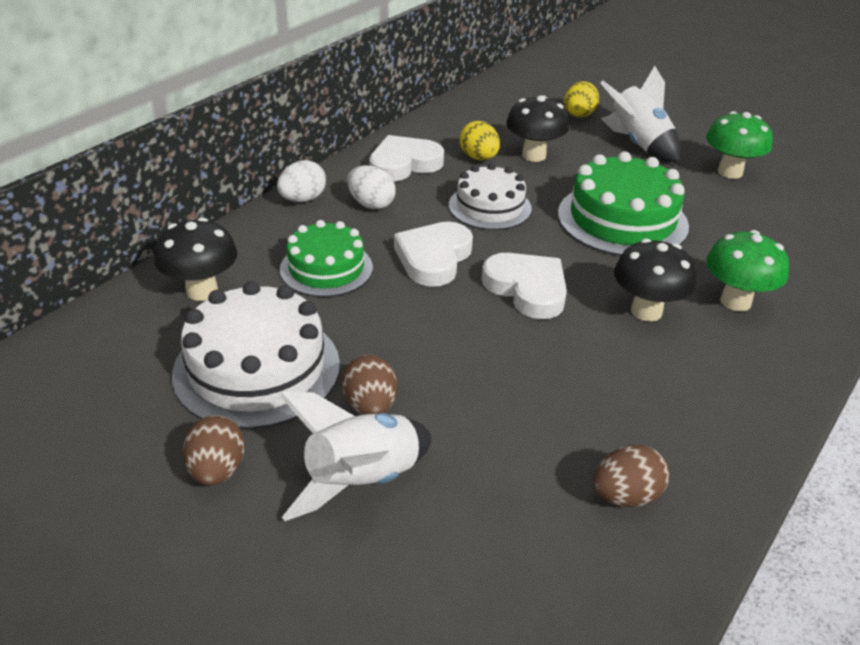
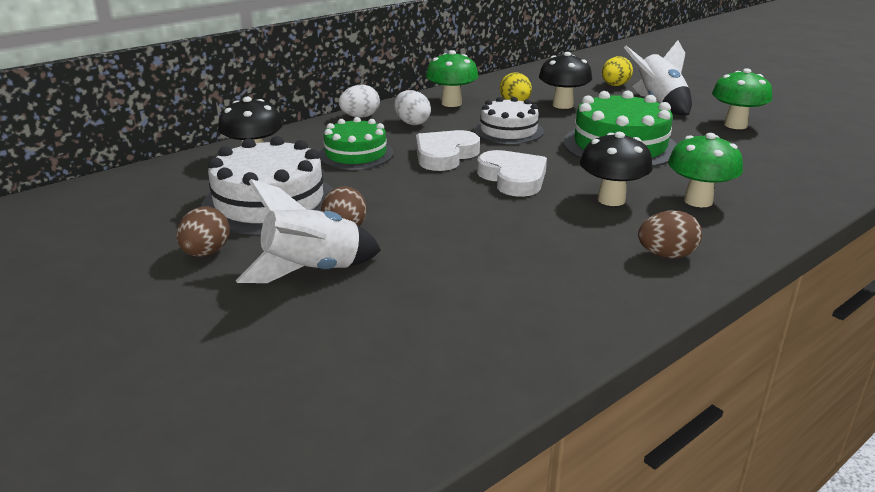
camera: 15 degrees right, 10 degrees down
(404, 164) = (451, 103): white heart -> green mushroom
(625, 496) = (529, 306): brown egg -> brown egg (666, 255)

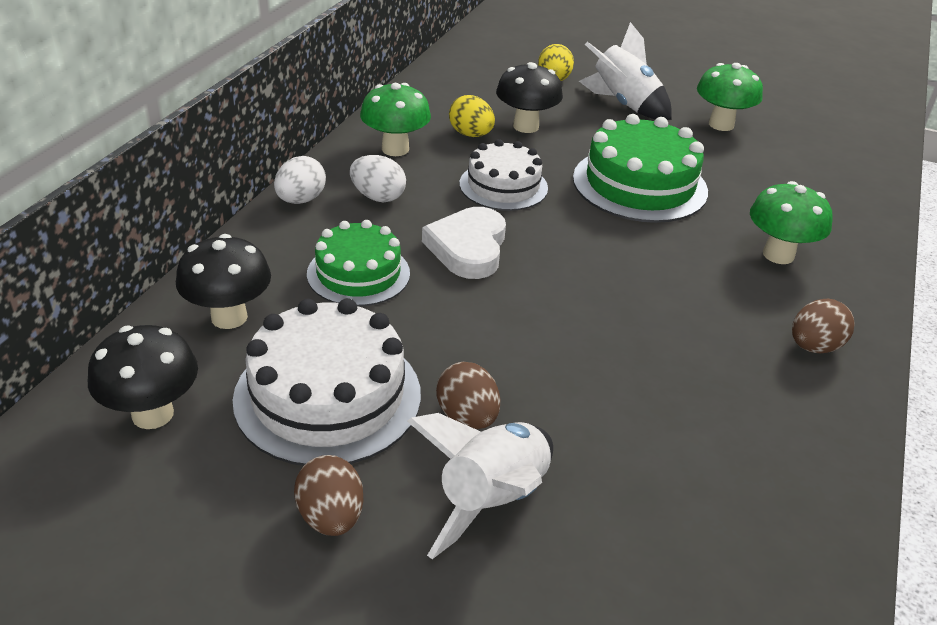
camera: 30 degrees left, 10 degrees up
(513, 178) = (576, 268): white heart -> none
(611, 200) = (700, 276): black mushroom -> black mushroom (152, 414)

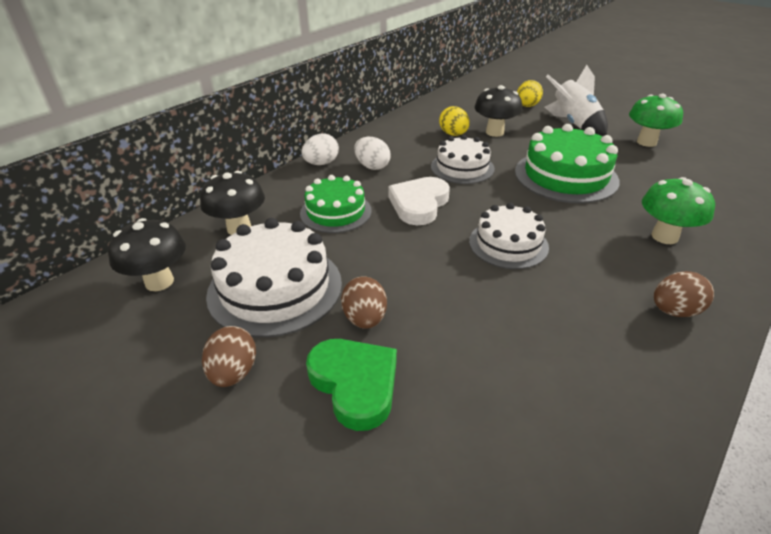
camera: 20 degrees right, 0 degrees up
(395, 149) = (398, 139): green mushroom -> none
(492, 500) = (355, 384): white rocket -> green heart
(603, 289) = (508, 244): none -> white cake

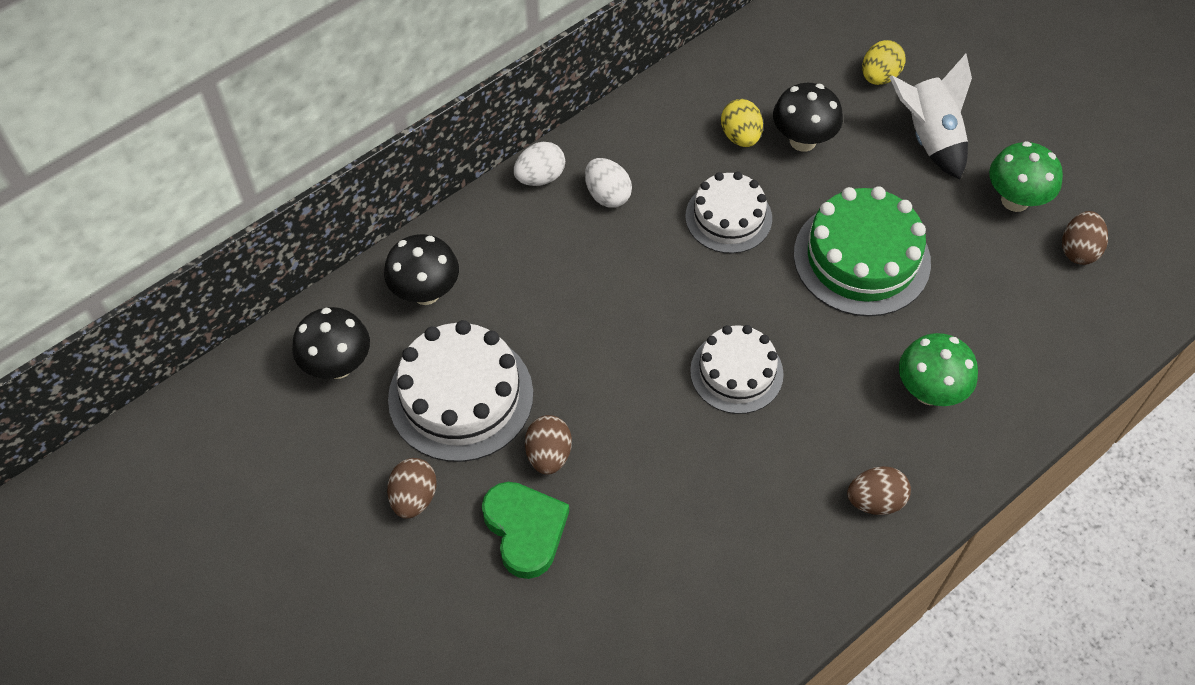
camera: 10 degrees right, 20 degrees up
(336, 212) = (544, 281): green cake -> none
(419, 204) = (650, 284): white heart -> none
(705, 158) = (1078, 250): none -> brown egg

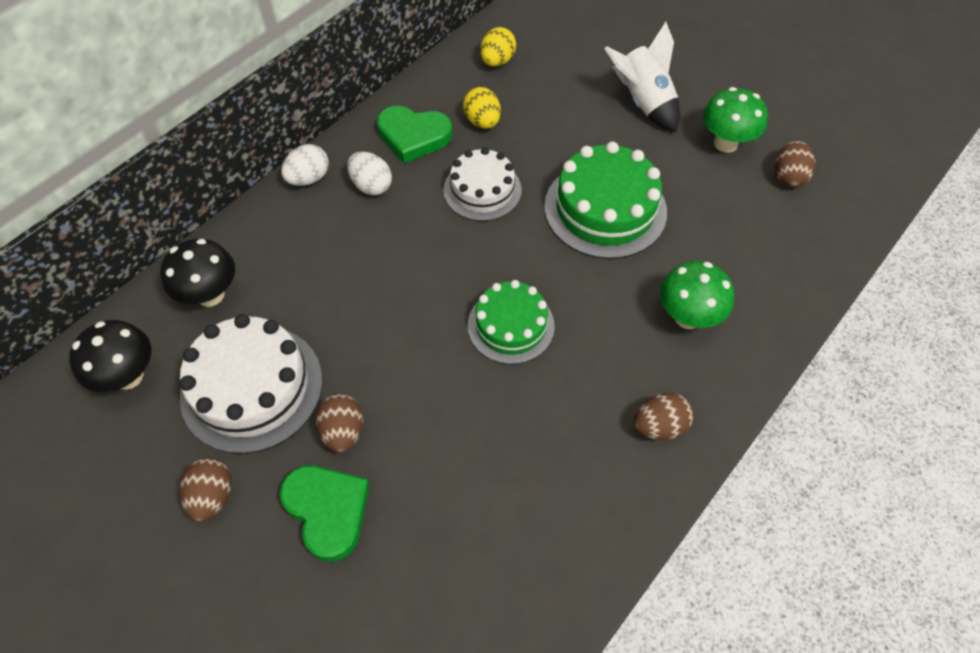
camera: 10 degrees left, 0 degrees up
(661, 143) = (413, 136): none -> green heart
(736, 372) = (511, 325): white cake -> green cake
(802, 140) = (536, 118): black mushroom -> none
(879, 76) = (592, 60): yellow egg -> yellow egg (497, 61)

